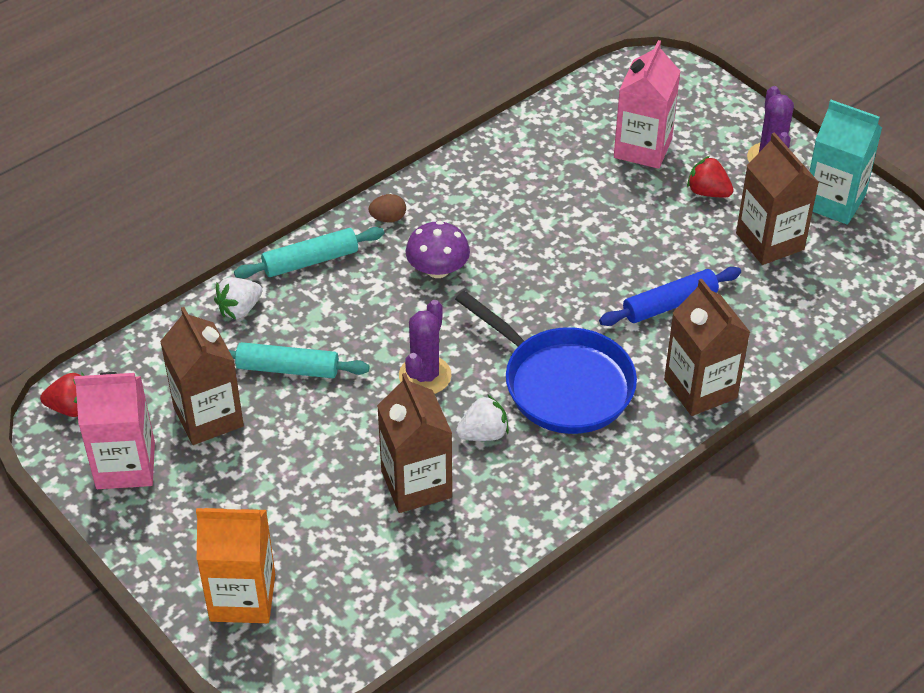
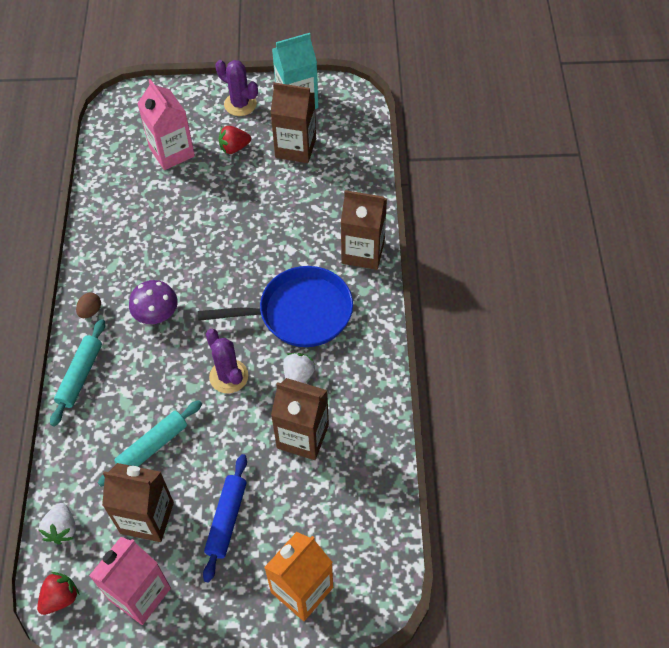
camera: 50 degrees left, 10 degrees up
(239, 309) = (78, 441): white strawberry -> white strawberry (62, 529)
(669, 304) = (294, 223): blue rolling pin -> blue rolling pin (227, 520)

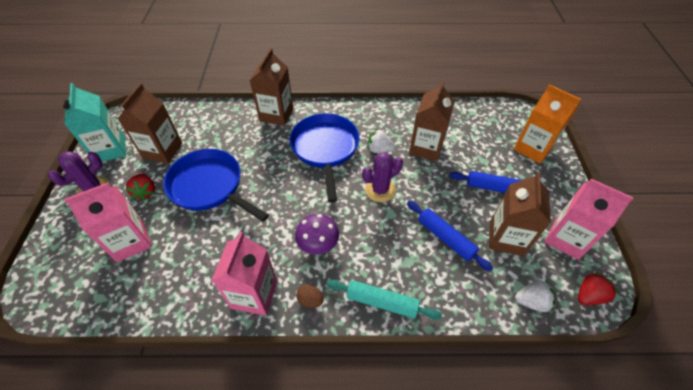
camera: 90 degrees left, 5 degrees down
(60, 598) = (588, 296): red strawberry -> red strawberry turned 105 degrees clockwise
(102, 263) = (254, 294): none -> pink carton
(152, 446) = (445, 238): turquoise rolling pin -> blue rolling pin
(240, 202) = (209, 186): none -> blue pan

